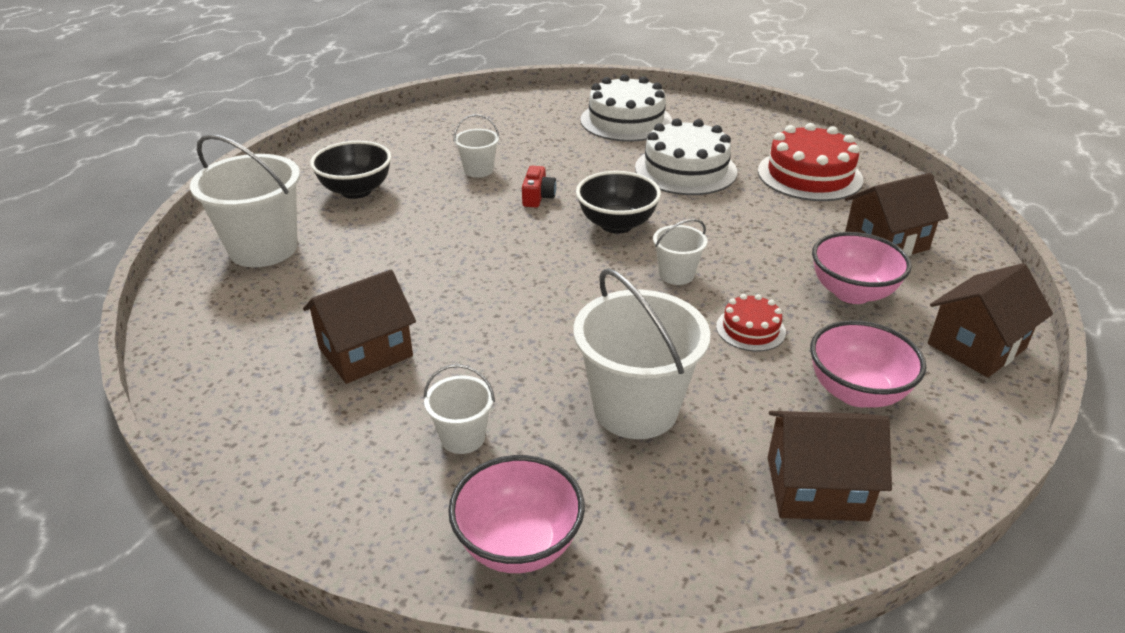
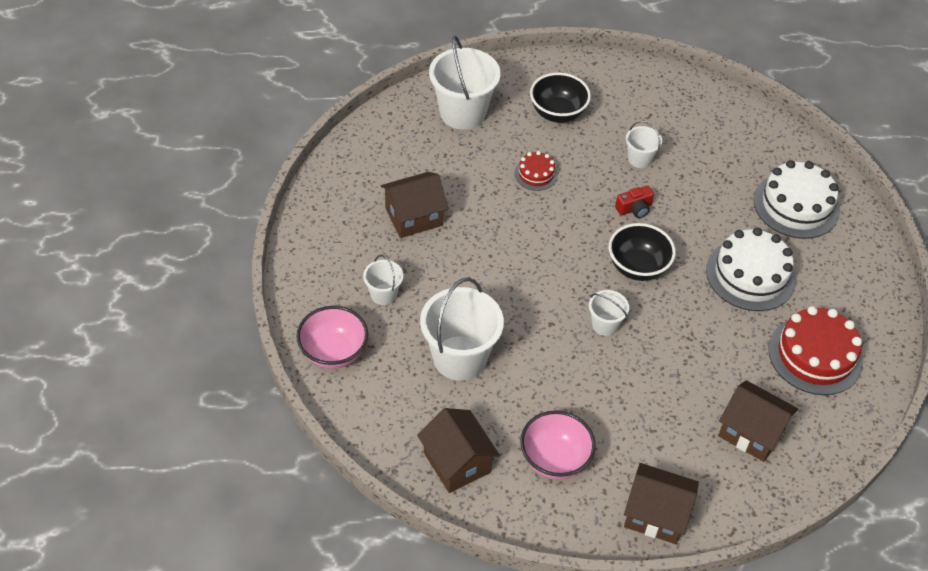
camera: 55 degrees right, 15 degrees up
(366, 352) = (414, 217): brown house -> brown house turned 45 degrees counterclockwise
(750, 329) = (576, 386): red cake -> red cake (536, 174)
(852, 293) = (664, 429): pink bowl -> none

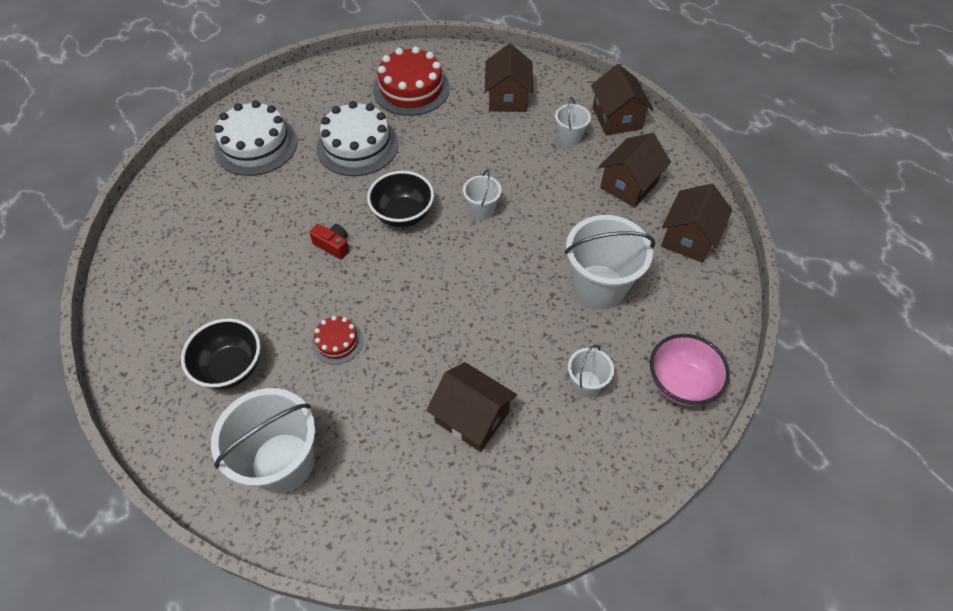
camera: 120 degrees left, 5 degrees up
(554, 459) = (629, 185): pink bowl -> brown house
(639, 159) = (262, 269): white bucket -> white bucket (569, 137)

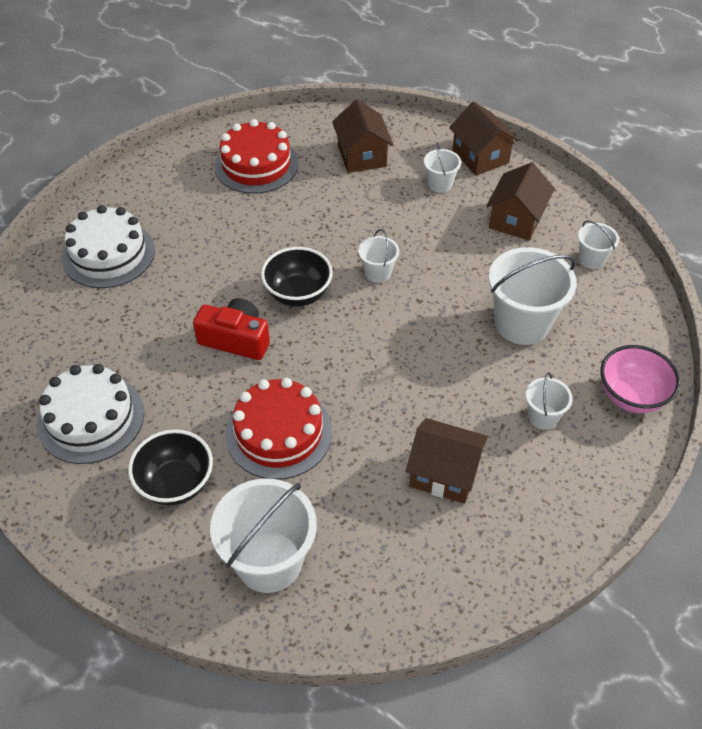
camera: 15 degrees left, 5 degrees down
(333, 245) = (236, 339): red camera -> red camera, size x1.69
(337, 342) = (279, 433): red cake -> red cake, size x1.95
(357, 146) = (221, 233): white cake -> white cake (91, 418)
(688, 238) = (591, 259): brown house -> white bucket

